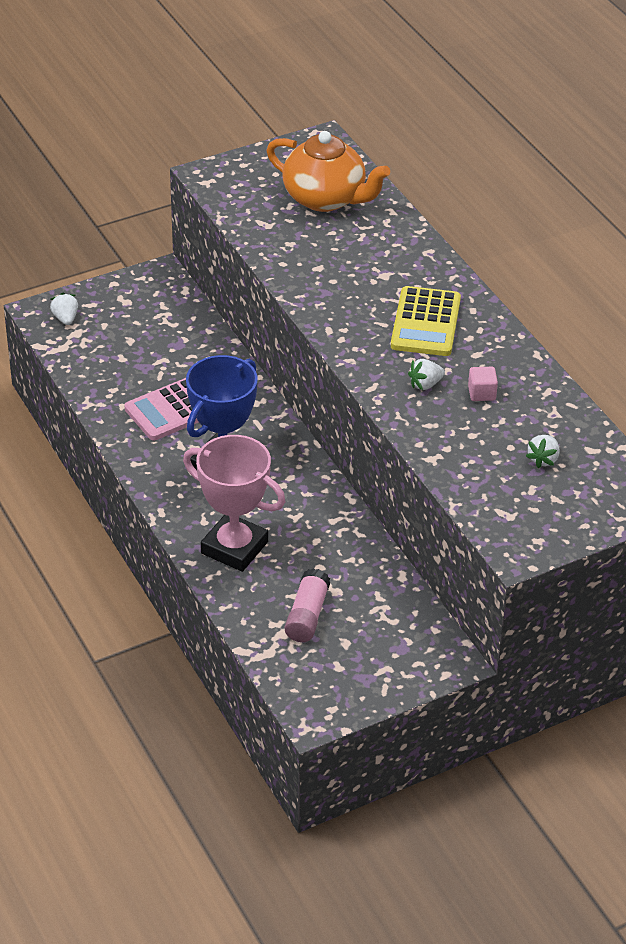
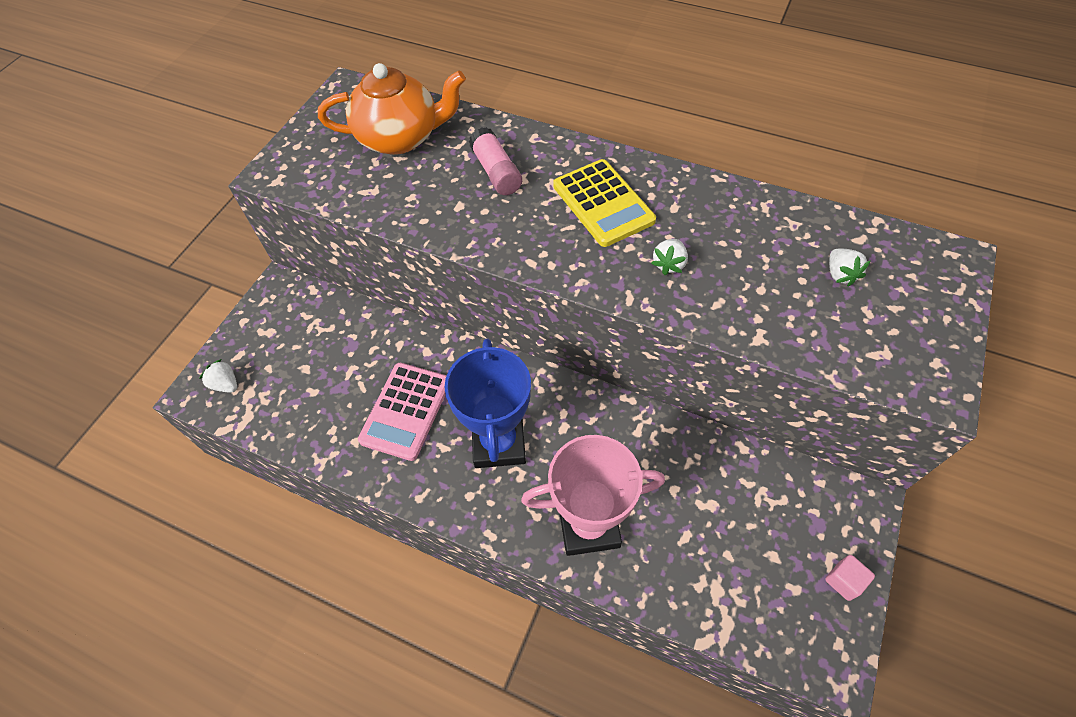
camera: 35 degrees left, 15 degrees up
(307, 615) = (716, 552): pink glue stick -> pink glue stick (496, 172)
(481, 393) = (721, 242): pink cube -> pink cube (844, 581)

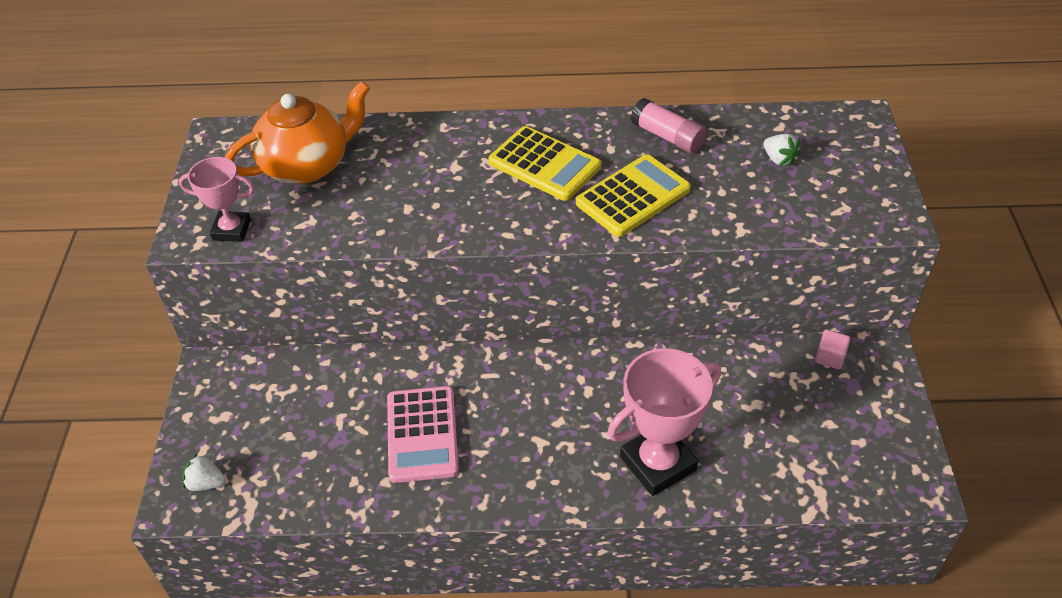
camera: 25 degrees left, 10 degrees down
(308, 177) = (231, 230): none -> pink trophy
(496, 172) = (426, 167): pink glue stick -> pink glue stick (667, 137)
(499, 443) = (533, 427): blue trophy -> none
(669, 264) = (633, 196): white strawberry -> yellow calculator
(844, 581) = (895, 419): pink cube -> pink cube (830, 357)

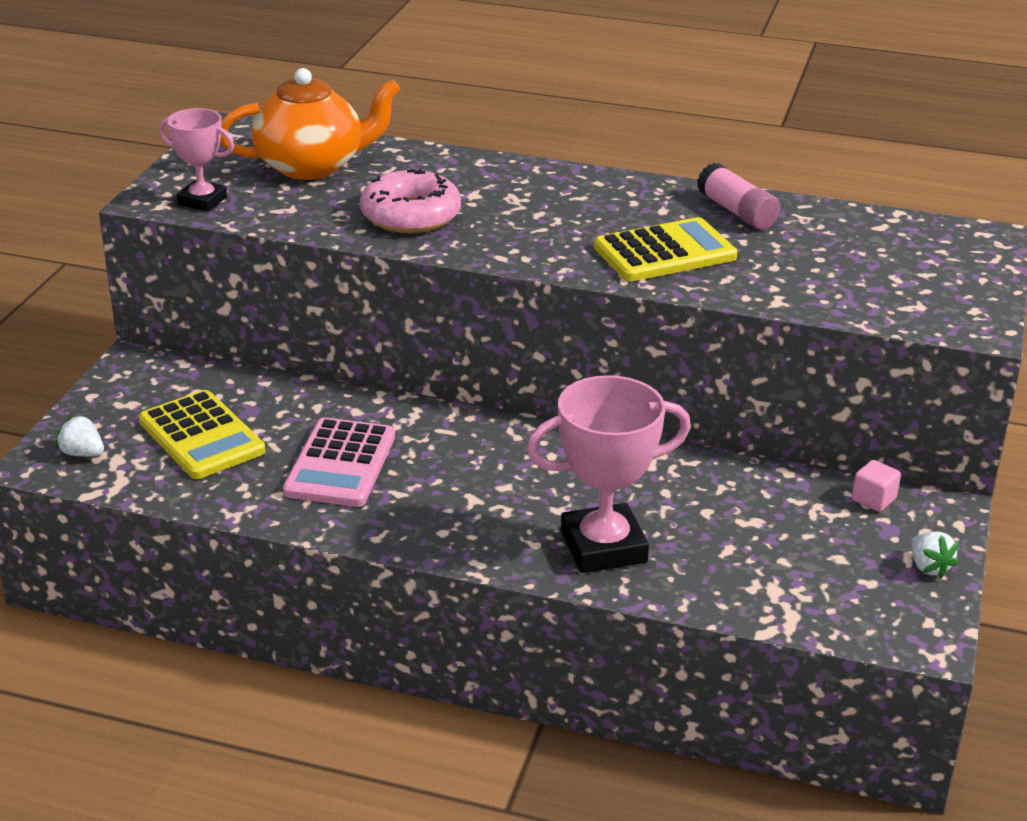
camera: 15 degrees right, 15 degrees down
(414, 204) = (410, 215): none -> pink donut
(544, 164) = (577, 210): yellow calculator -> yellow calculator (201, 436)
(779, 159) = (861, 253): white strawberry -> white strawberry (929, 567)

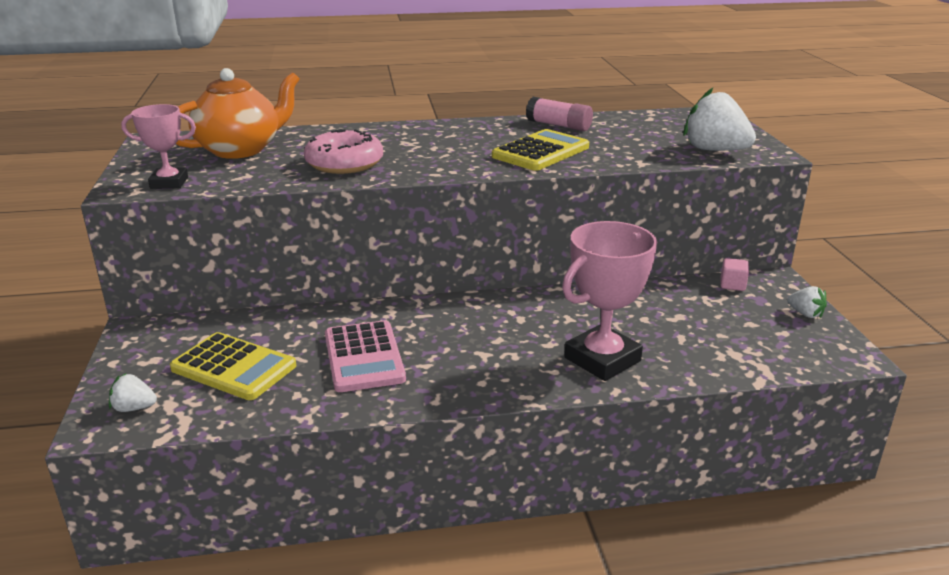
camera: 25 degrees left, 5 degrees down
(904, 304) = (714, 150): none -> white strawberry

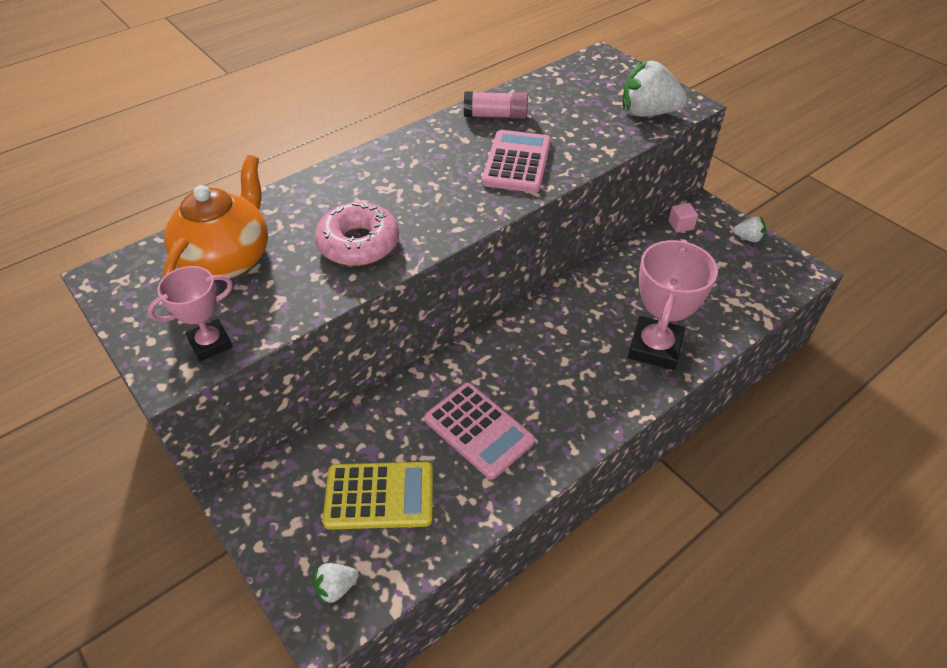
camera: 30 degrees left, 20 degrees up
(540, 152) = (517, 162): yellow calculator -> pink calculator

